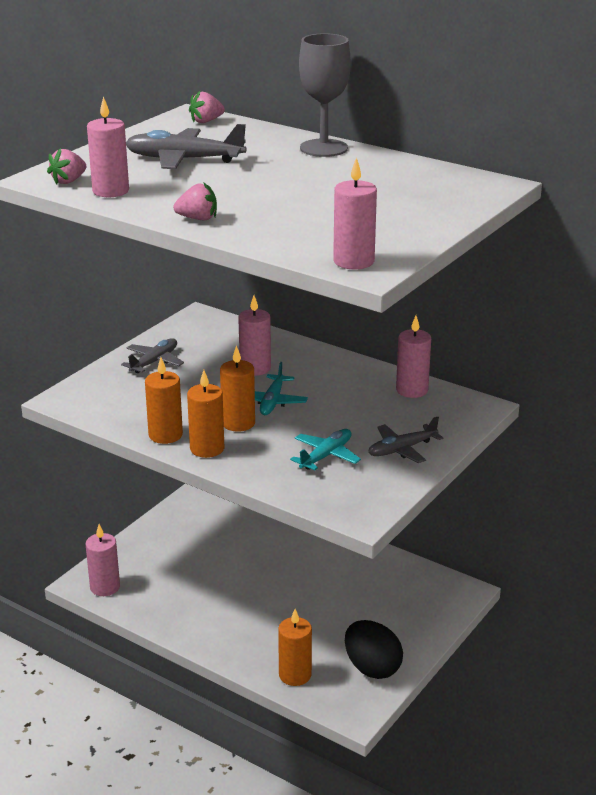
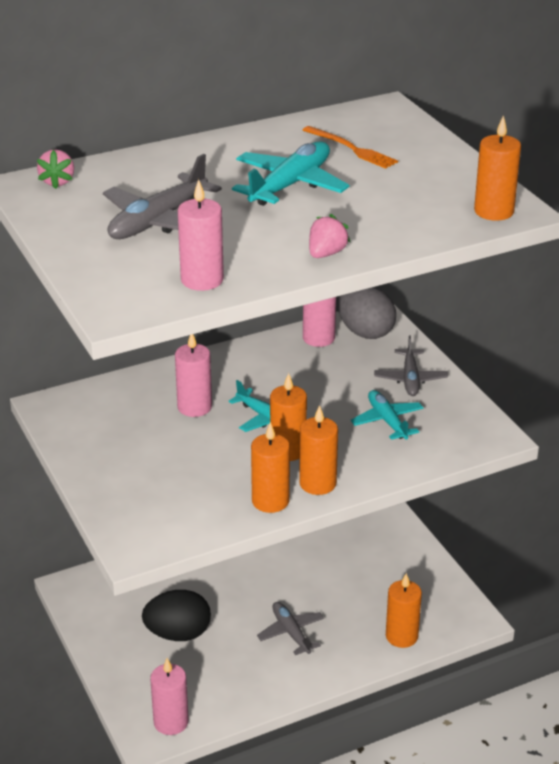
camera: 60 degrees left, 5 degrees up
(68, 181) = (145, 296): pink strawberry -> none
(154, 362) = (116, 464): grey plane -> grey plane (291, 632)
(298, 184) = (290, 185): none -> turquoise plane
(323, 148) = (211, 149): grey goblet -> none
(353, 261) = (494, 211): pink candle -> orange candle
(372, 668) = (425, 586): black egg -> black egg (178, 634)
(395, 189) = (351, 149): none -> orange fork
(448, 408) = (365, 332): none -> grey egg

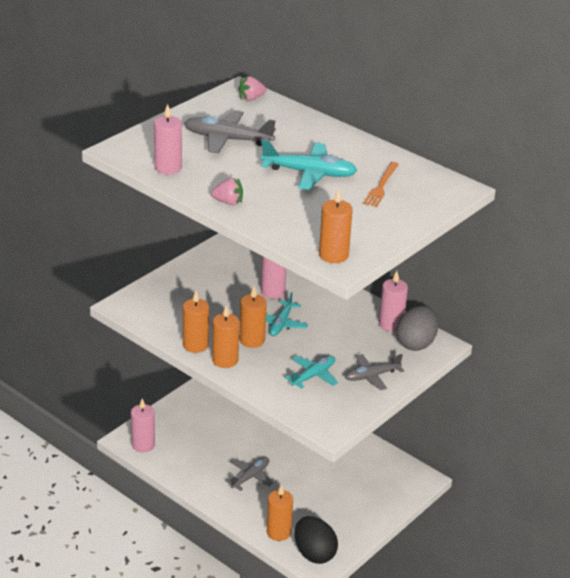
camera: 65 degrees right, 0 degrees up
(178, 634) = (219, 426): black egg -> black egg (314, 553)

